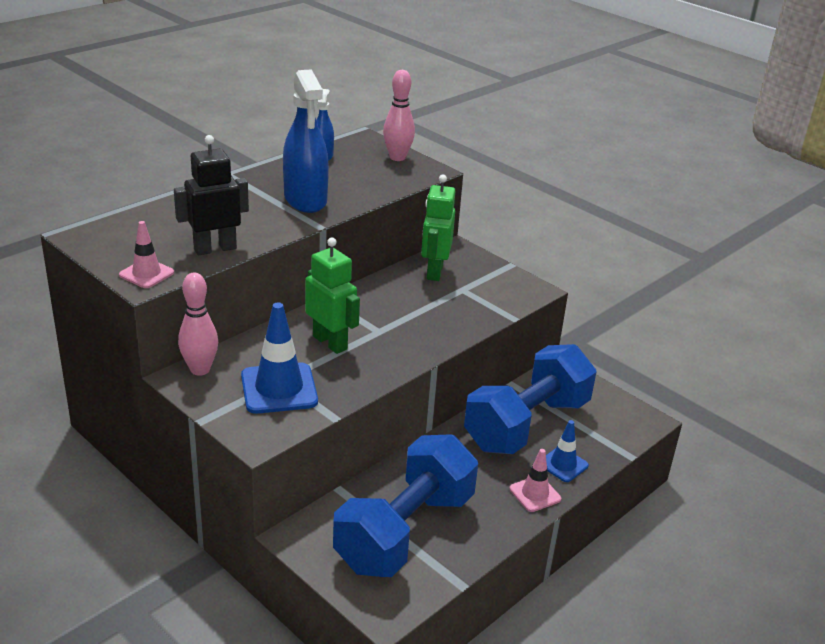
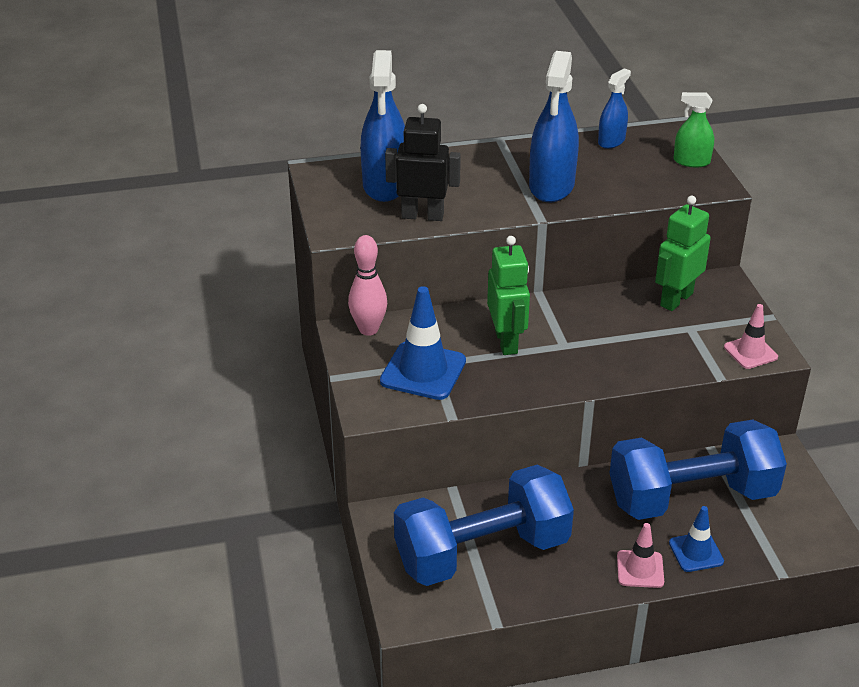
camera: 35 degrees right, 5 degrees up
(146, 274) = (343, 224): pink traffic cone -> pink traffic cone (750, 352)
(157, 232) = (385, 185): none -> blue spray bottle
(397, 157) = (691, 161): pink bowling pin -> green spray bottle

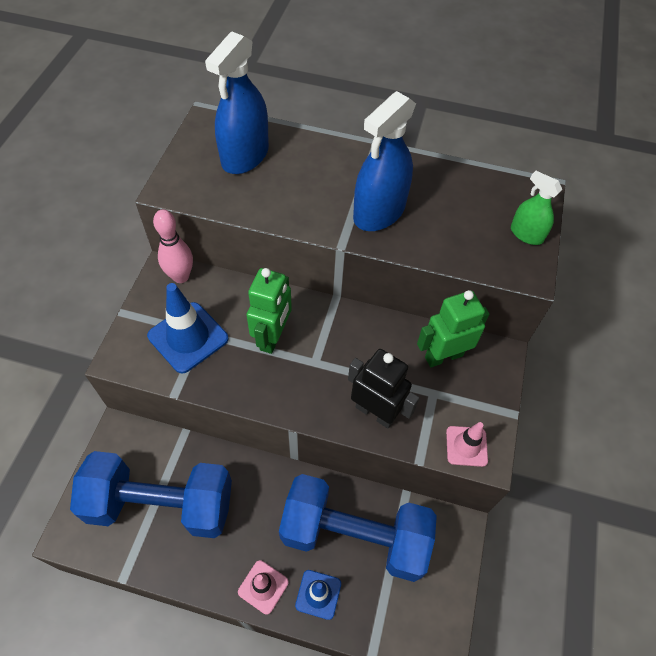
camera: 25 degrees right, 20 degrees up
(422, 215) = (248, 201): black robot -> black robot (375, 412)
(611, 141) = (470, 182): blue spray bottle -> none

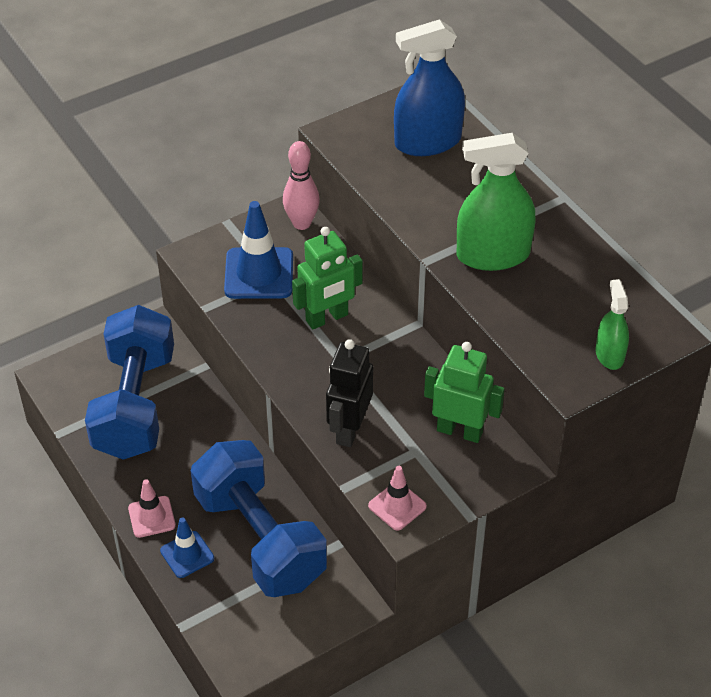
camera: 45 degrees right, 10 degrees down
(161, 504) = (135, 404): blue dumbbell -> blue dumbbell turned 45 degrees clockwise
(375, 412) = (349, 429): black robot -> black robot turned 150 degrees counterclockwise
(379, 212) = (493, 255): blue spray bottle -> green spray bottle

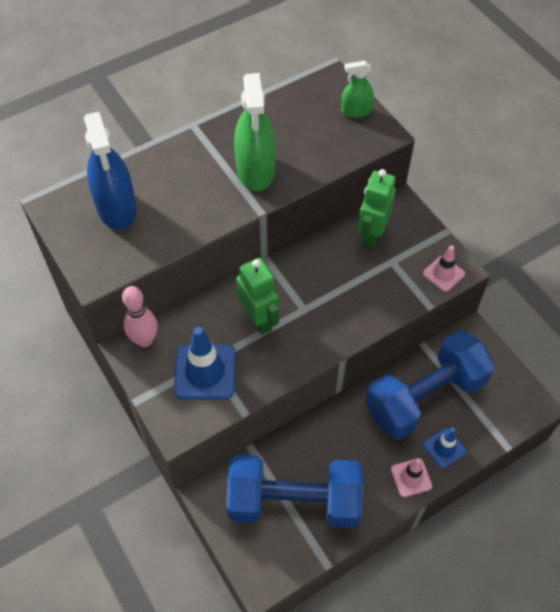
camera: 90 degrees left, 10 degrees up
(349, 429) = (375, 303): black robot -> none

